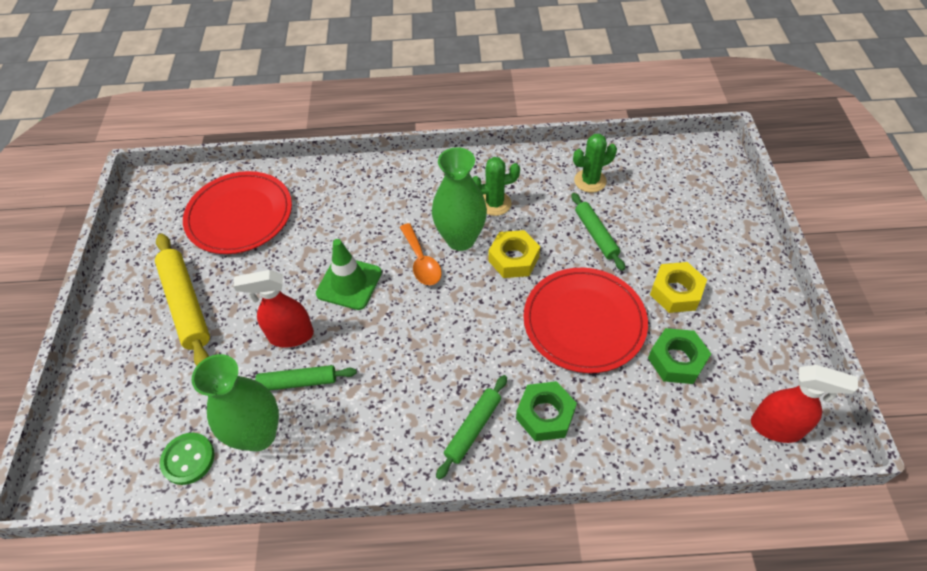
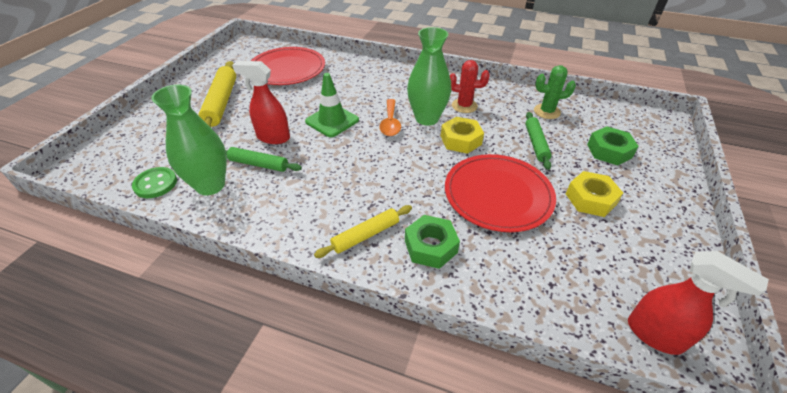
camera: 20 degrees right, 10 degrees down
(473, 429) = (365, 235): green rolling pin -> yellow rolling pin
(495, 203) = (464, 106): green cactus -> red cactus
(676, 360) = (570, 247): green nut -> green nut (609, 151)

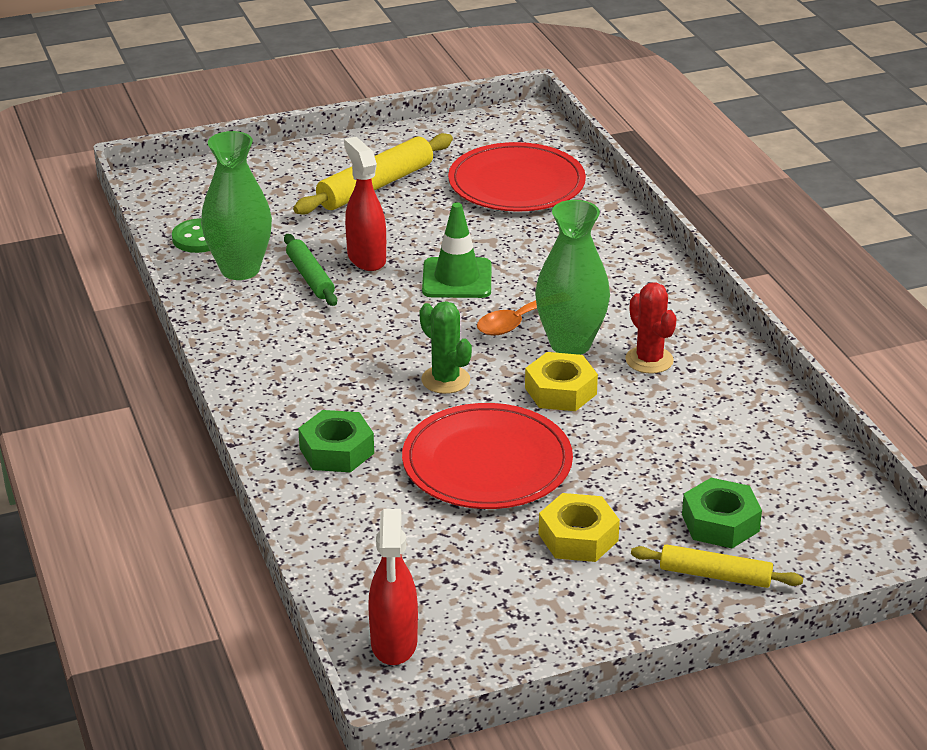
camera: 50 degrees right, 10 degrees down
(365, 235) = (298, 402): yellow rolling pin -> yellow rolling pin (715, 575)
(536, 144) = (643, 454): green rolling pin -> none
(547, 111) = (746, 436): green cactus -> green cactus (445, 380)

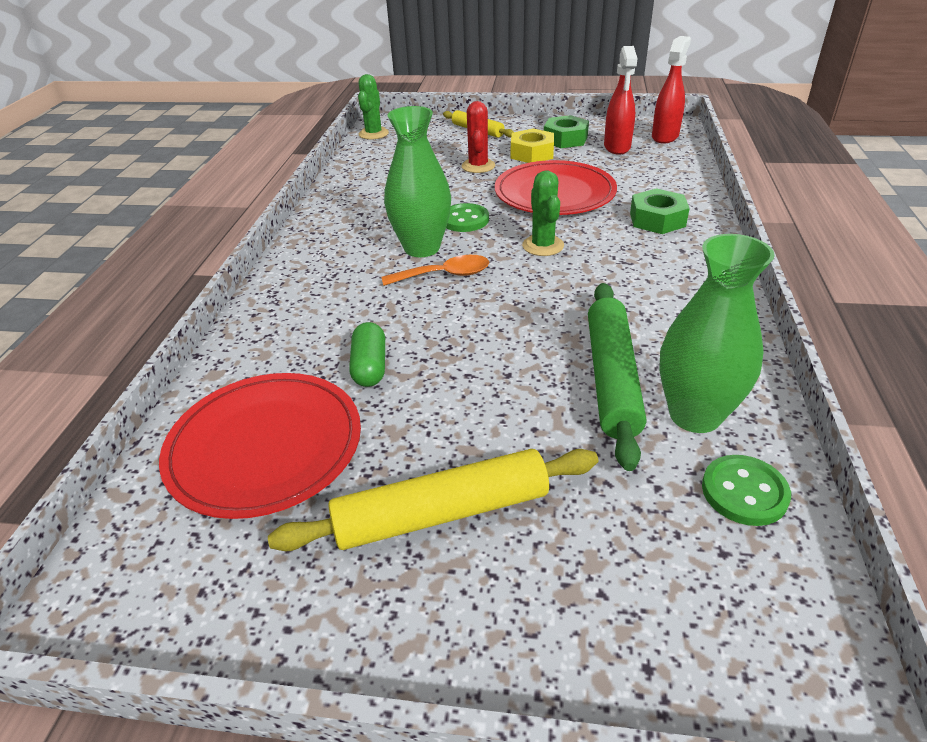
camera: 150 degrees left, 5 degrees up
(310, 277) = (612, 378): green rolling pin -> green rolling pin, size x1.62
(366, 258) = (534, 385): red spray bottle -> red spray bottle (617, 147)
(457, 279) = (458, 331): green traffic cone -> none
(500, 238) = (370, 366): none -> green capsule
(560, 391) = (465, 220): yellow nut -> green button
(649, 360) = (380, 224): red cactus -> red cactus (478, 166)
(720, 523) = (449, 145): green nut -> green nut (565, 139)
(870, 519) = (373, 134): none -> green cactus

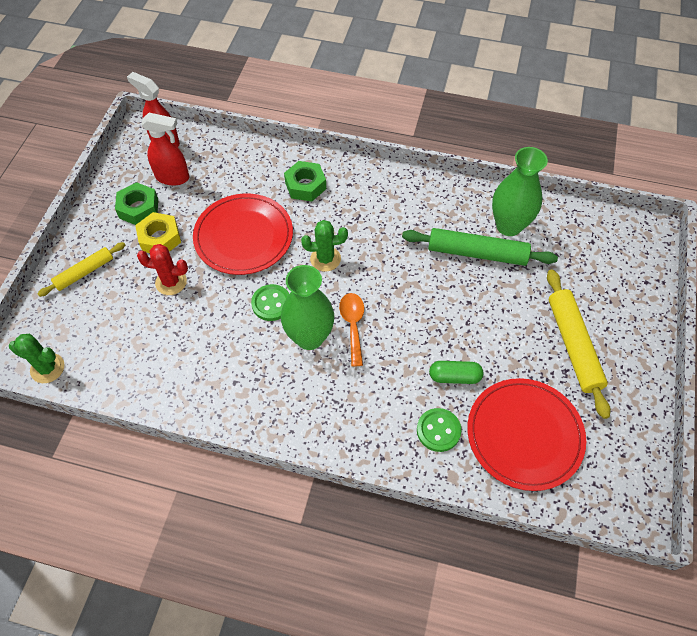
camera: 85 degrees left, 20 degrees up
(744, 492) = (559, 223): green button -> green button (438, 430)

